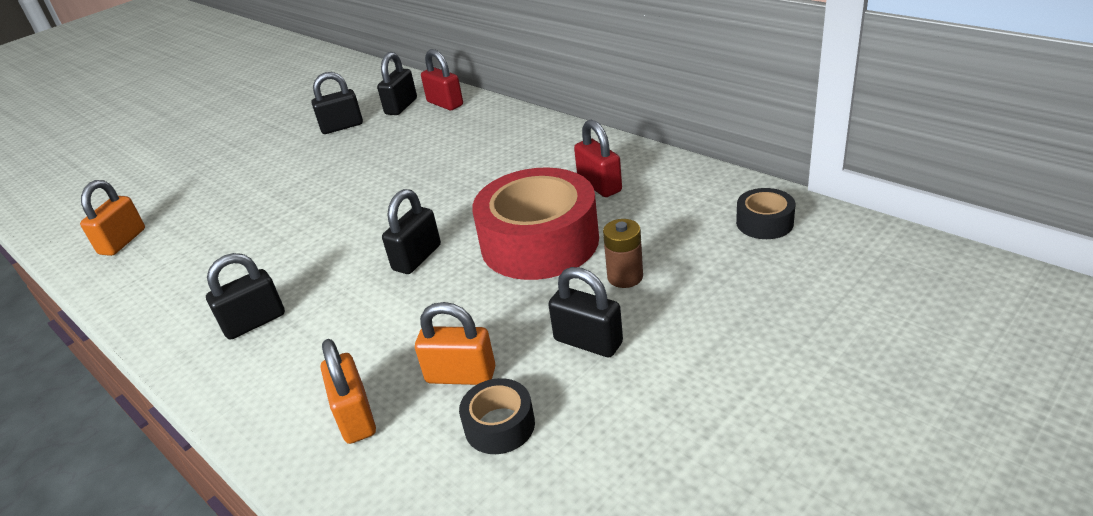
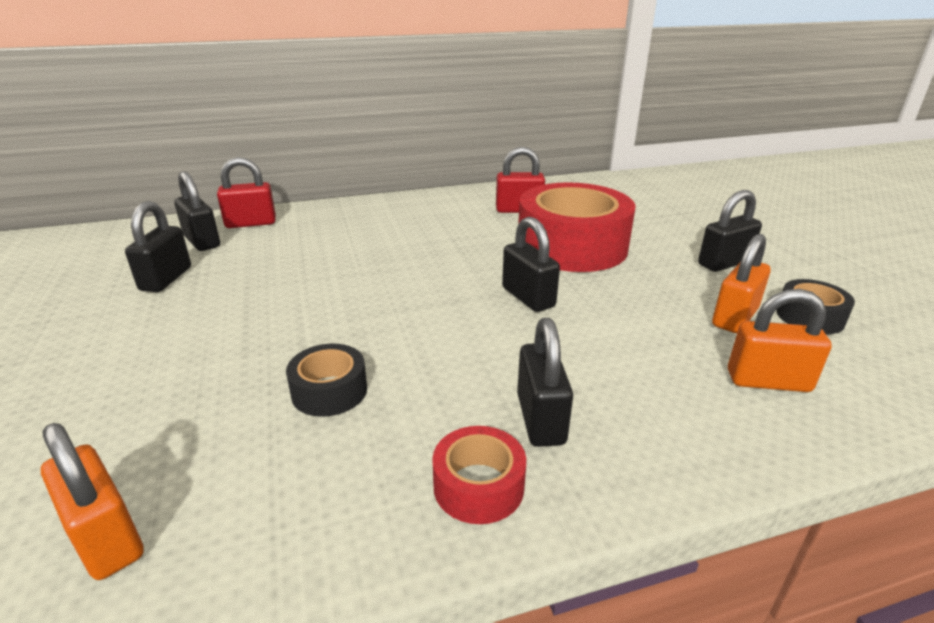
camera: 65 degrees left, 5 degrees down
(183, 323) = (478, 486): none -> red tape
(625, 277) = (654, 233): brown battery -> none
(764, 223) = (635, 187): black tape -> black tape (329, 391)

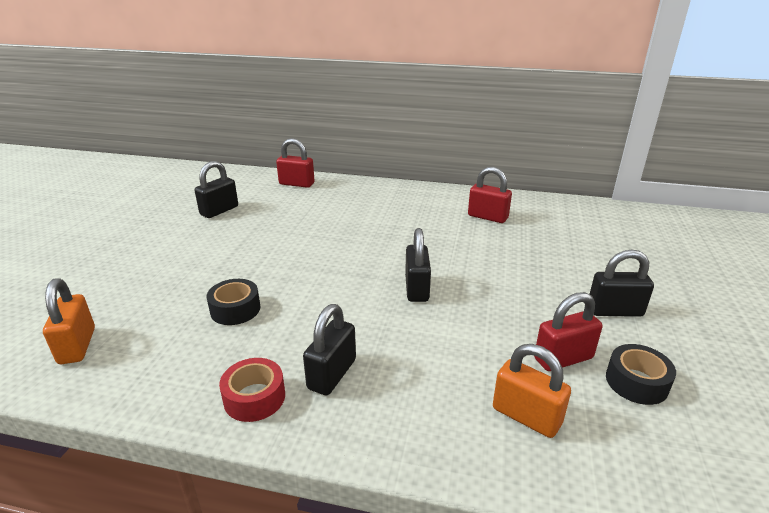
camera: 30 degrees right, 0 degrees up
(202, 241) = (259, 190): black padlock -> none
(572, 246) = (496, 258): red tape -> none
(734, 318) = (563, 358): orange padlock -> red padlock

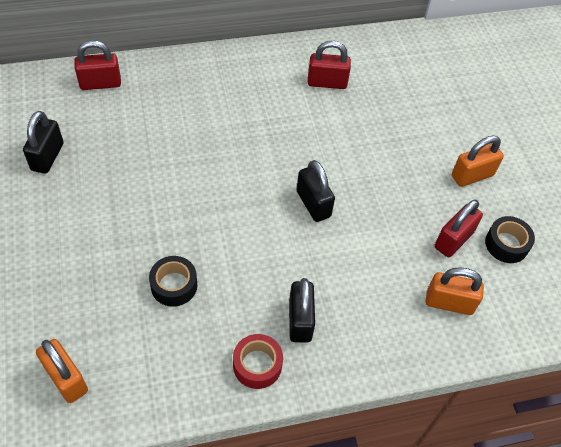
camera: 30 degrees left, 25 degrees up
(614, 311) = (472, 175): black padlock -> orange padlock

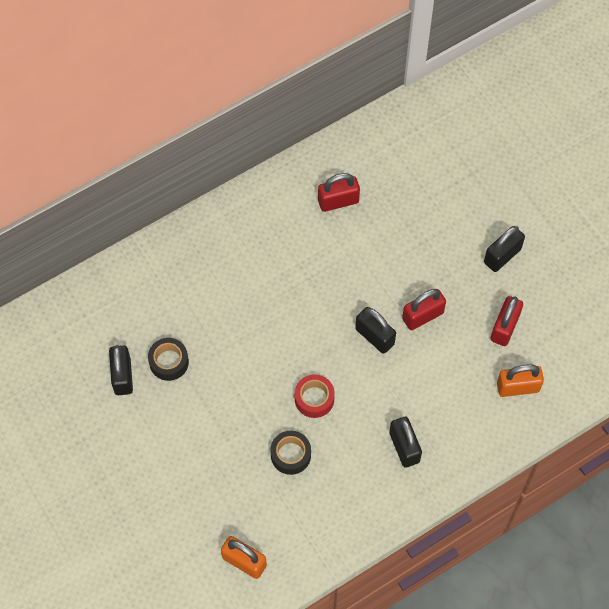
camera: 15 degrees left, 10 degrees up
(100, 83) = (128, 281): red padlock -> red padlock (423, 316)
(257, 365) = (385, 496): red tape -> red tape (314, 399)
(472, 175) = (502, 256): orange padlock -> black padlock
(506, 244) = (550, 315): black tape -> black tape (169, 362)

